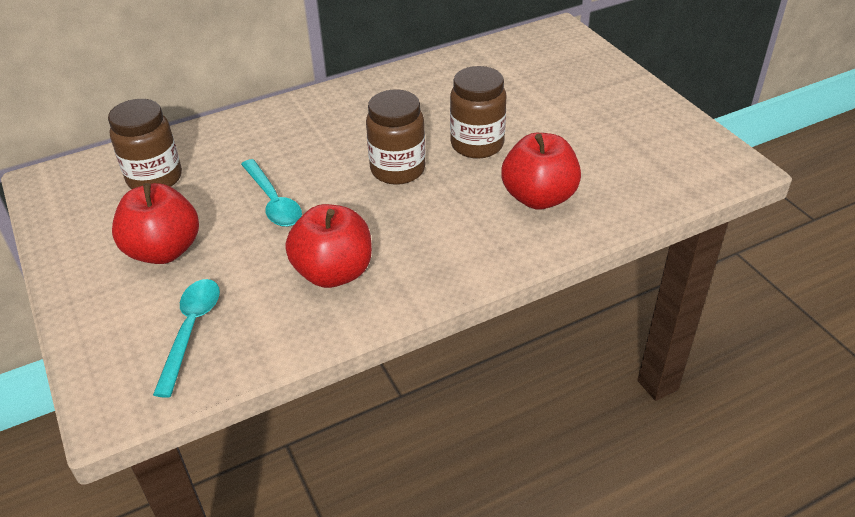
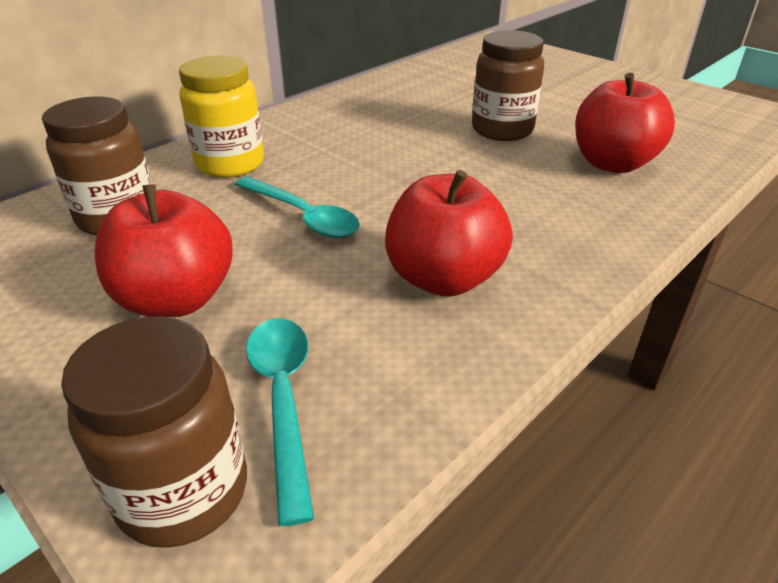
camera: 20 degrees left, 5 degrees down
(249, 142) = (230, 164): none -> yellow jar
(397, 170) = (434, 163): brown jar -> brown jar (183, 492)

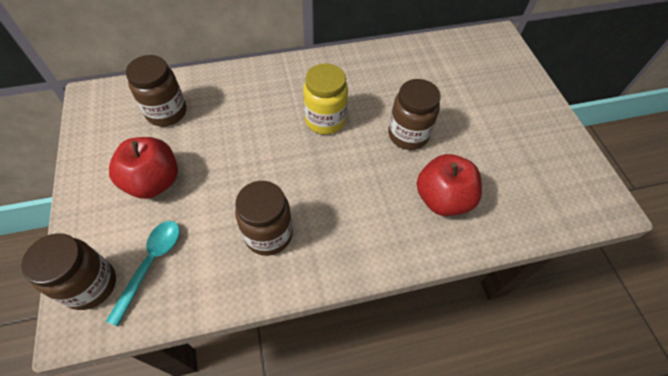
camera: 30 degrees right, 20 degrees up
(230, 164) = (241, 94): yellow jar -> yellow jar (325, 120)
(303, 216) = (243, 154): turquoise spoon -> none
(443, 278) = (268, 234): red apple -> brown jar

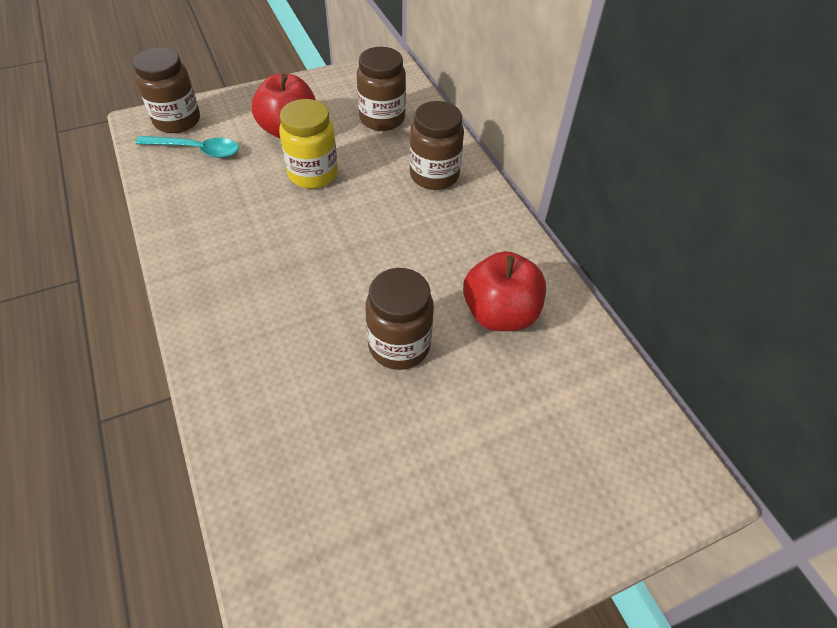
camera: 80 degrees right, 5 degrees down
(268, 234) = (229, 225): brown jar -> brown jar (434, 175)
(325, 120) = (404, 251): yellow jar -> yellow jar (313, 174)
(442, 199) = (290, 394): red apple -> red apple (500, 313)

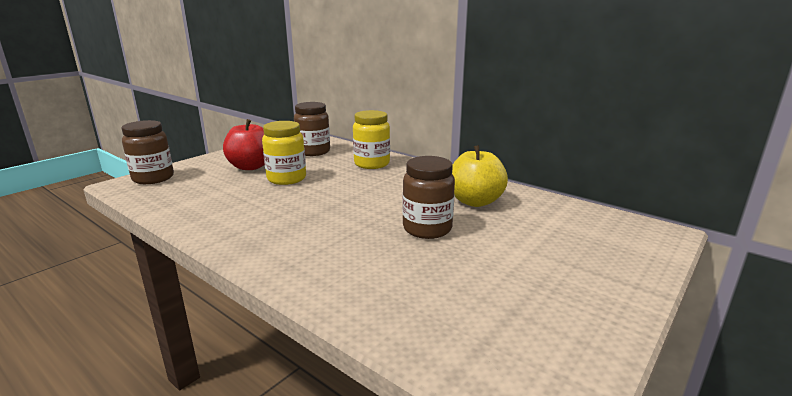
camera: 25 degrees left, 30 degrees down
(196, 150) = (182, 186): turquoise spoon -> none
(434, 175) = (372, 164): brown jar -> yellow jar
(500, 313) = (475, 201): red apple -> yellow apple

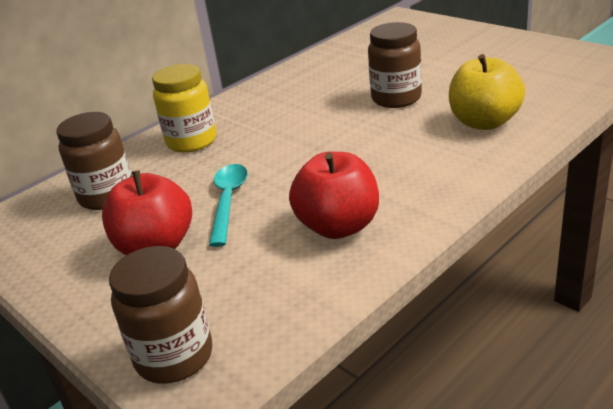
camera: 80 degrees left, 10 degrees up
(231, 210) = (338, 226): none -> red apple
(286, 179) = (228, 201): yellow jar -> turquoise spoon
(475, 201) = (332, 78): yellow apple -> yellow apple (484, 122)

